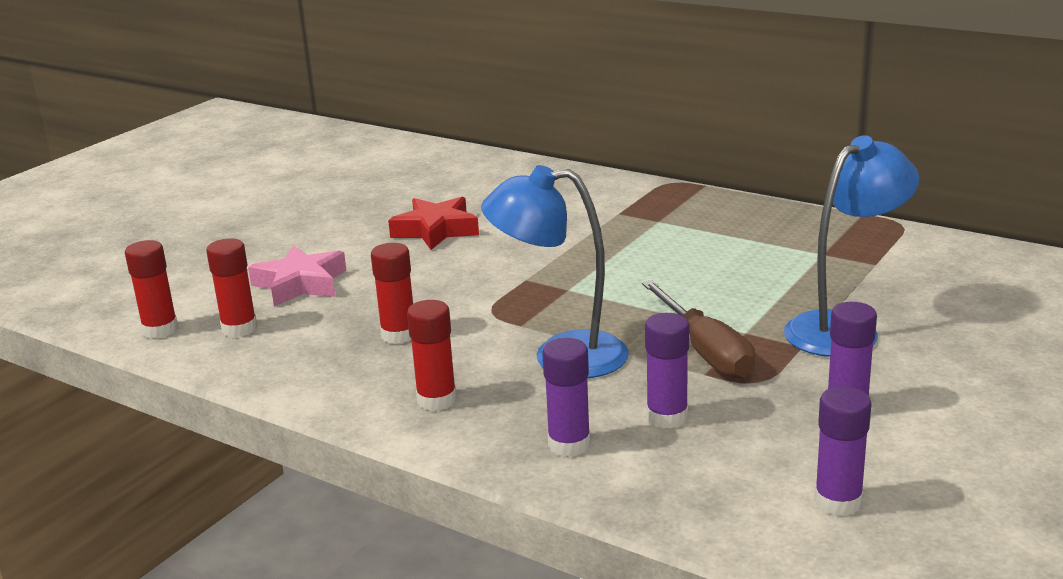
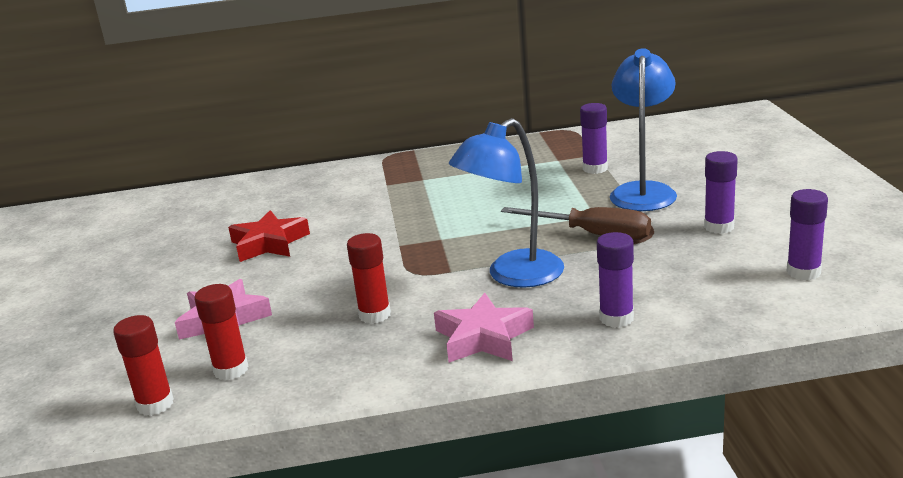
camera: 40 degrees left, 0 degrees up
(436, 400) = (483, 338): red glue stick -> pink star
(667, 417) = (641, 277): purple glue stick -> purple glue stick (595, 169)

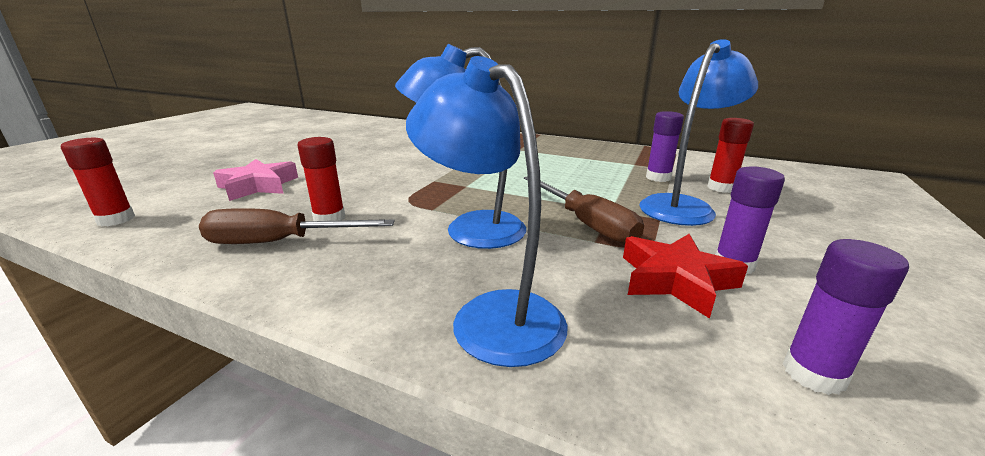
camera: 30 degrees right, 0 degrees up
(231, 370) = (189, 217): red glue stick -> red glue stick (721, 188)
(269, 243) = (369, 155): red star -> red star (675, 280)
(374, 348) = (279, 242): none -> brown screwdriver
(483, 338) = (355, 272): pink star -> none
(616, 318) = (492, 314): purple glue stick -> blue lamp

